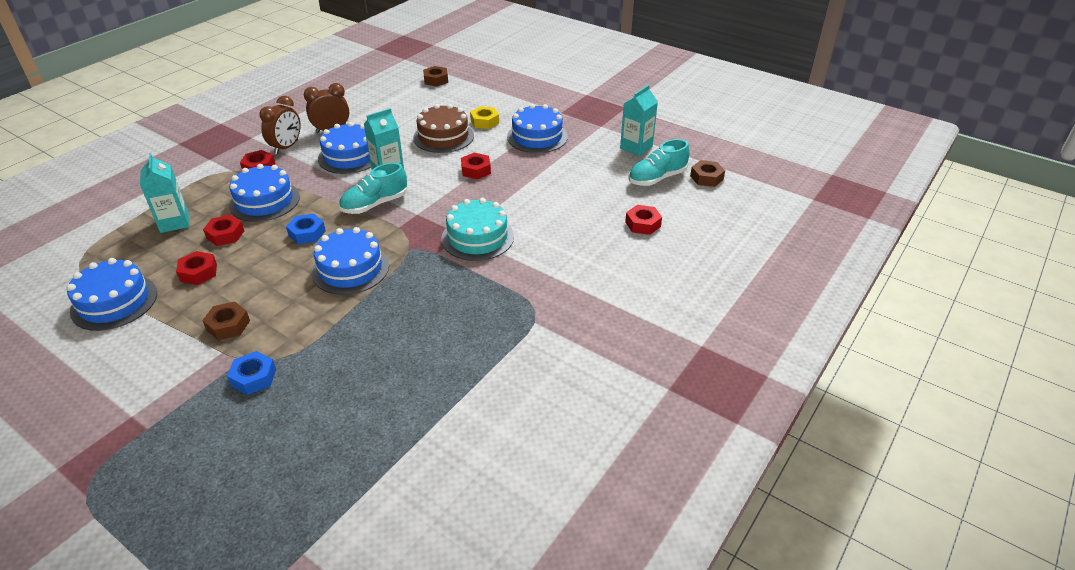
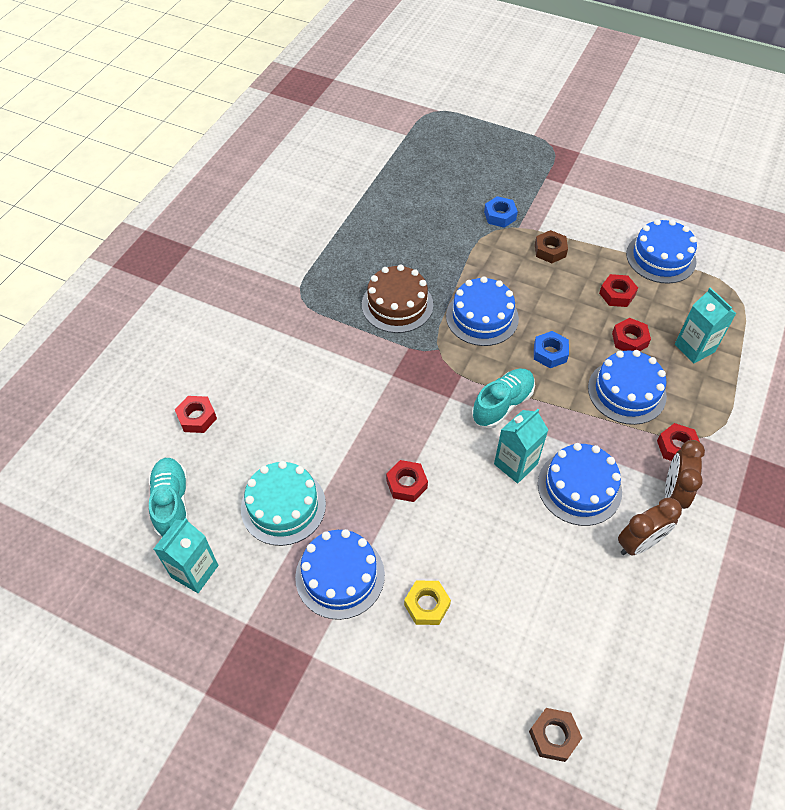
camera: 170 degrees right, 15 degrees up
(443, 137) = (474, 553): brown cake -> brown cake (397, 305)
(477, 237) = (373, 372): turquoise cake -> turquoise cake (283, 506)
(657, 178) = (172, 503): turquoise shoe -> turquoise shoe turned 60 degrees counterclockwise
(706, 178) = (106, 515): brown nut -> none

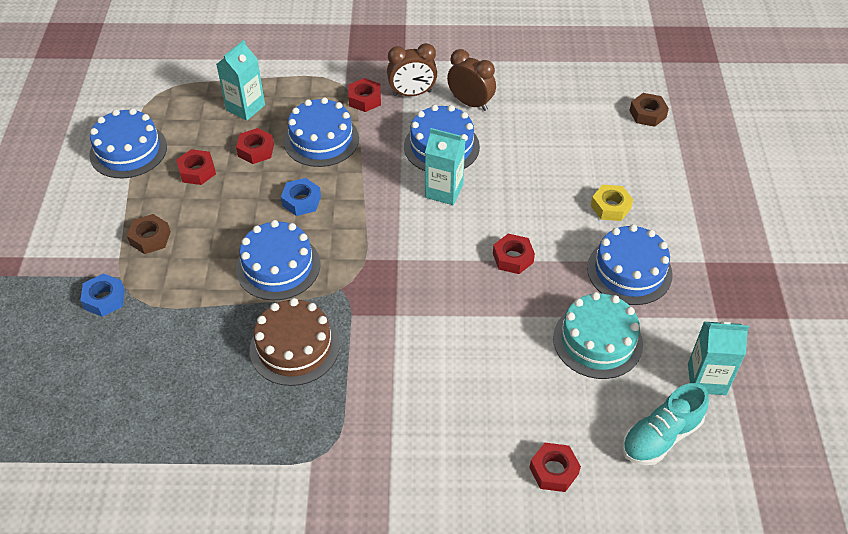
camera: 115 degrees left, 5 degrees down
(502, 404) = (384, 218): turquoise shoe -> none

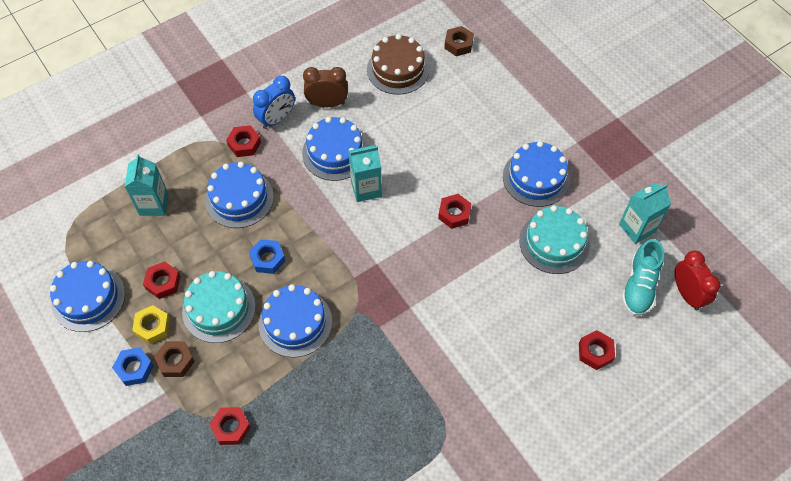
camera: 35 degrees left, 10 degrees up
(104, 299) = (184, 433): blue nut -> blue nut (134, 368)
(223, 217) = (219, 309): none -> turquoise cake
(256, 150) = (195, 237): red nut -> red nut (231, 427)
(294, 347) = (360, 377): brown cake -> brown cake (398, 69)
(412, 93) = (277, 119): brown clock -> blue clock
(610, 207) = (488, 135): yellow nut -> yellow nut (153, 327)
(713, 478) = (687, 294): none -> red clock

